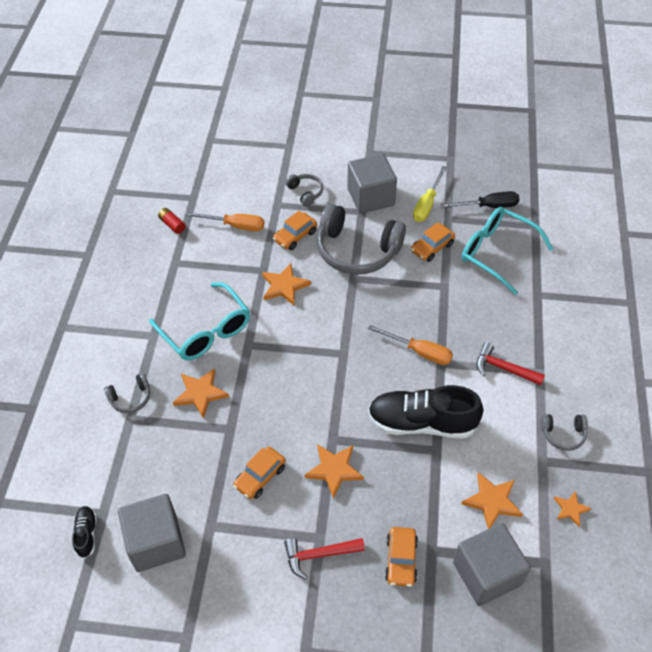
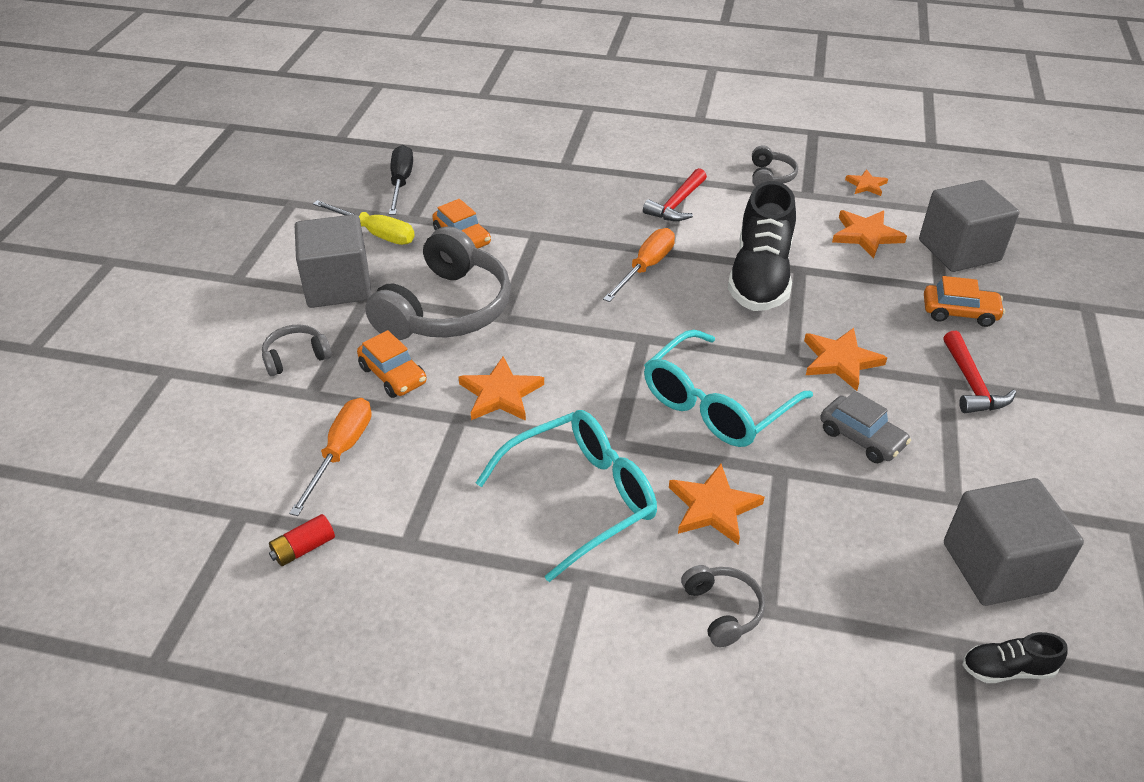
camera: 85 degrees left, 10 degrees down
(260, 476) = (861, 438): orange car -> grey car
(496, 252) = (487, 186): turquoise glasses -> turquoise glasses (715, 405)

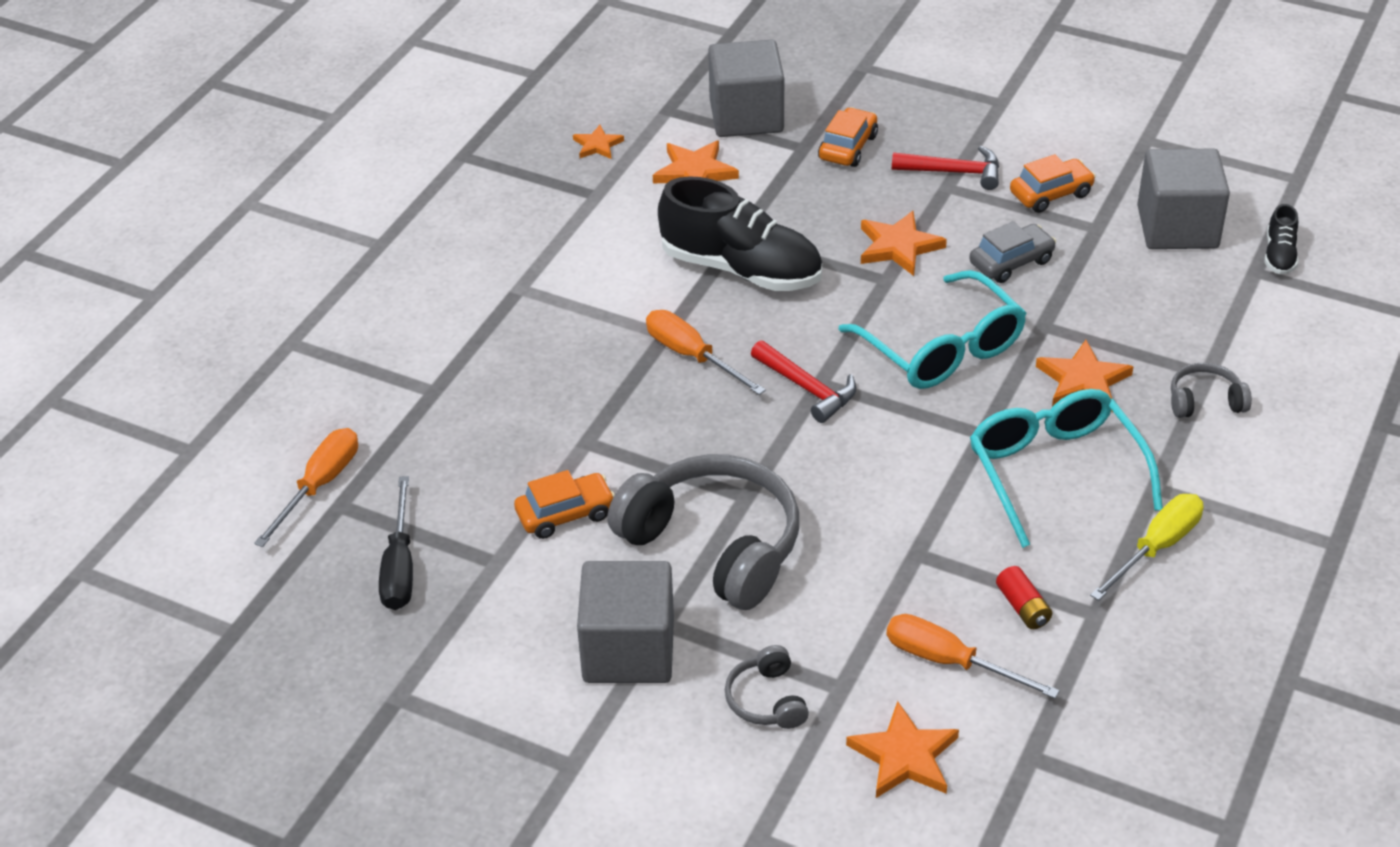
camera: 75 degrees left, 0 degrees up
(303, 548) = (1090, 700): red battery -> red battery (1023, 607)
(375, 233) = (519, 603): yellow screwdriver -> yellow screwdriver (1156, 548)
(393, 375) = (827, 606): orange car -> orange car (1051, 194)
(401, 183) = (400, 566): black screwdriver -> black screwdriver turned 105 degrees counterclockwise
(464, 142) = (319, 486): none -> orange screwdriver
(500, 394) = (884, 513): orange star -> orange star (904, 756)
(677, 204) = (571, 304): red hammer -> red hammer (807, 388)
(770, 176) = (545, 214): grey headphones -> none

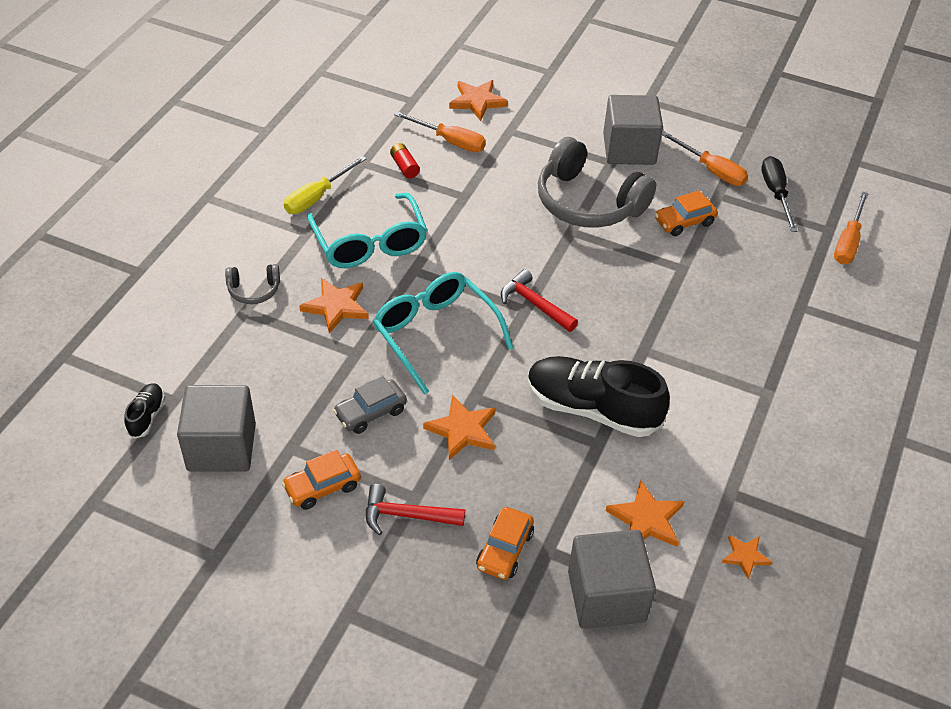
camera: 175 degrees right, 5 degrees up
(692, 356) = (621, 331): orange screwdriver -> orange screwdriver (711, 170)
(767, 700) = (550, 126): grey headphones -> none

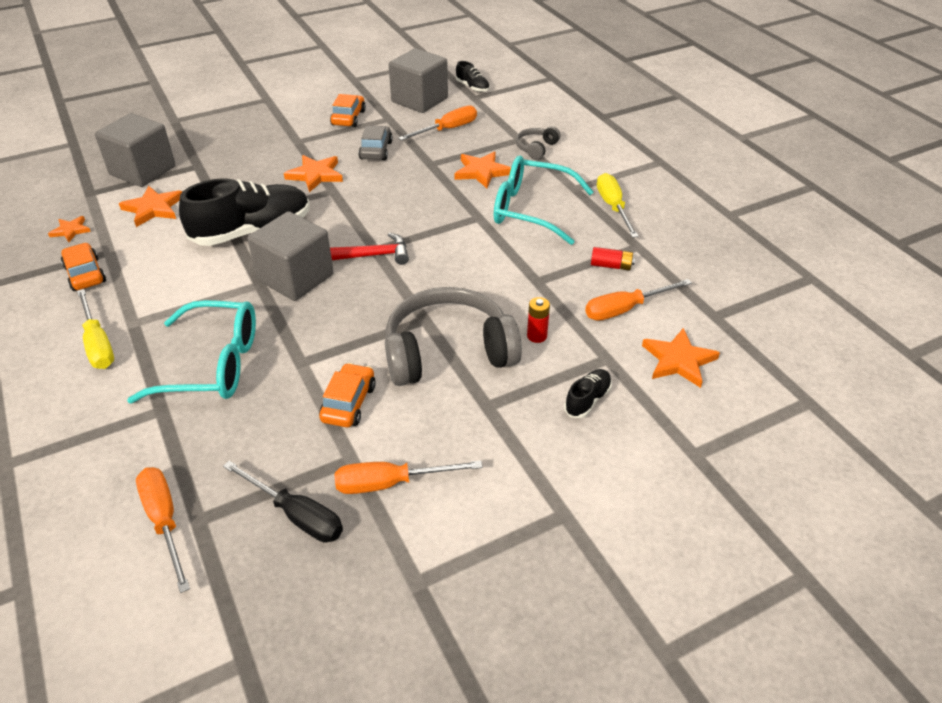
camera: 130 degrees right, 5 degrees down
(273, 379) = (447, 129): none -> orange screwdriver
(407, 515) = (291, 134): red hammer -> none
(435, 334) = (405, 199): turquoise glasses -> turquoise glasses (213, 365)
(504, 550) = (221, 153): orange car -> orange car (85, 274)
(524, 169) = (537, 336): none -> red battery
(557, 124) = (587, 400): none -> black shoe
(629, 149) = (493, 434): grey cube -> grey cube (295, 278)
(807, 395) = (98, 343): none -> yellow screwdriver

